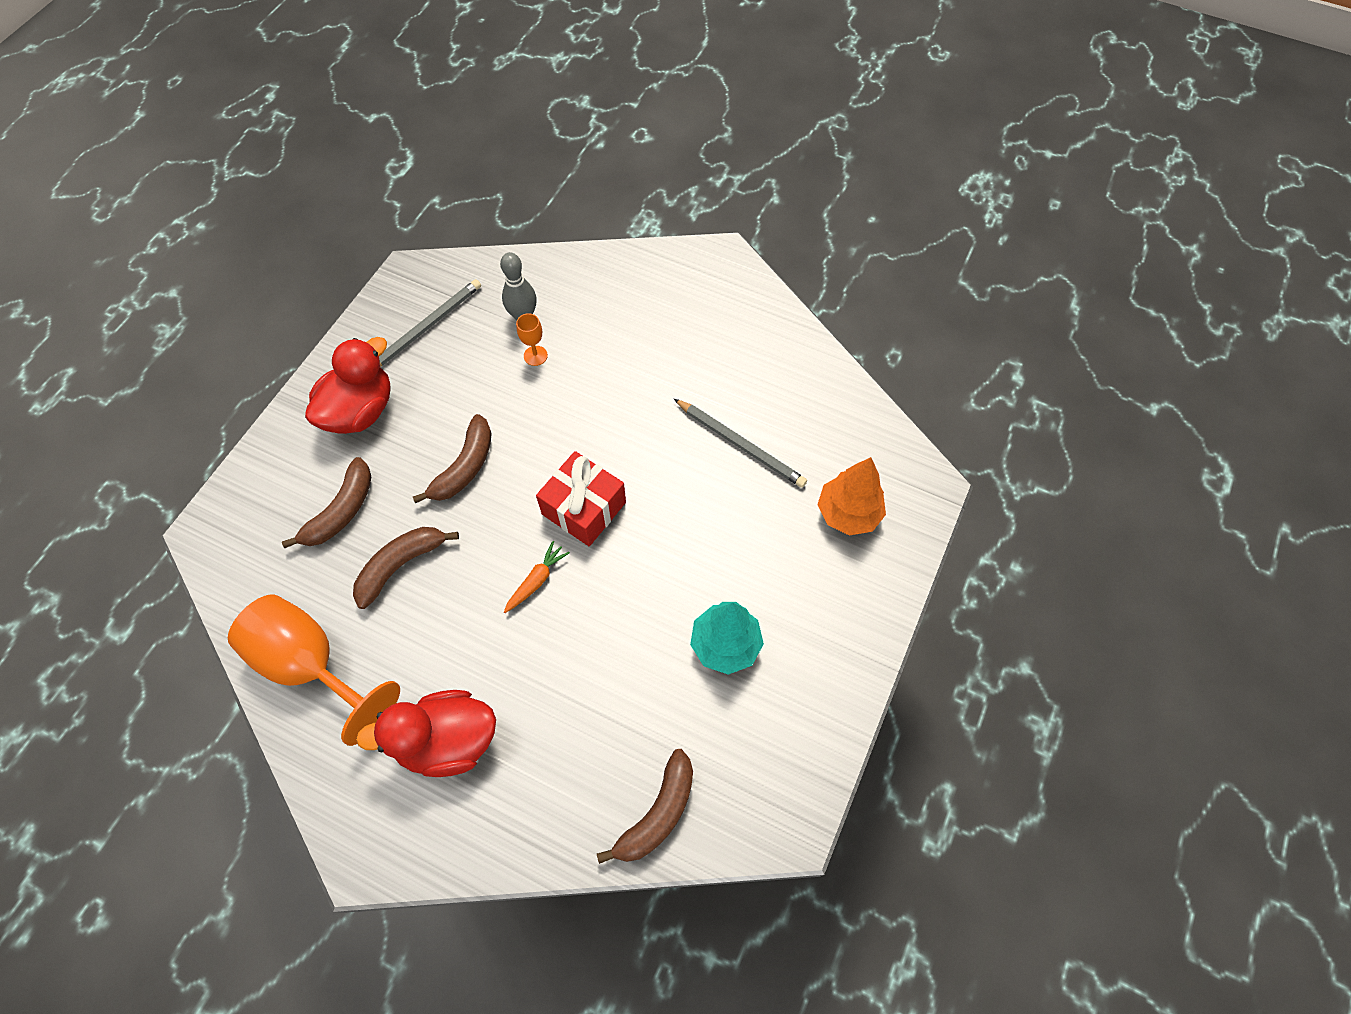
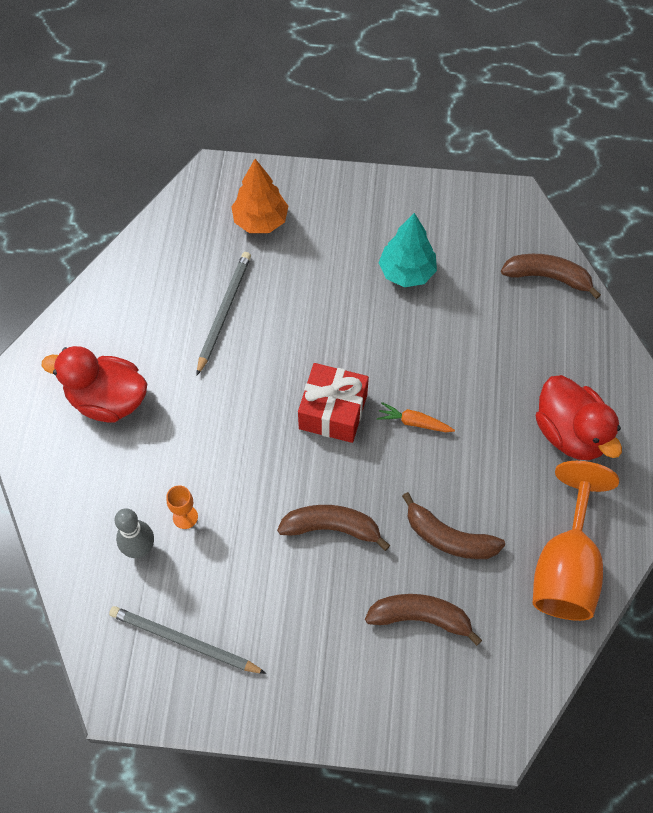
camera: 110 degrees left, 0 degrees up
(360, 411) = (308, 657): red duck -> red duck (107, 400)

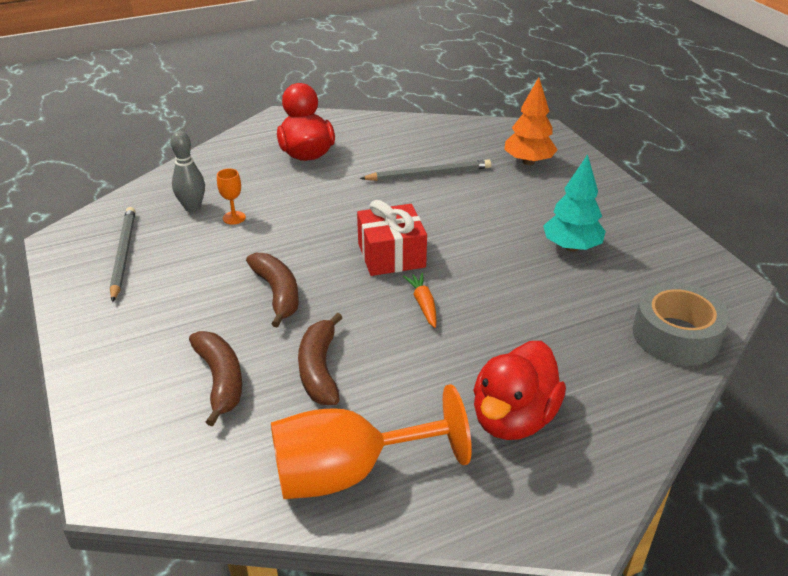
camera: 60 degrees right, 25 degrees down
(547, 277) = (675, 336): brown banana -> grey tape

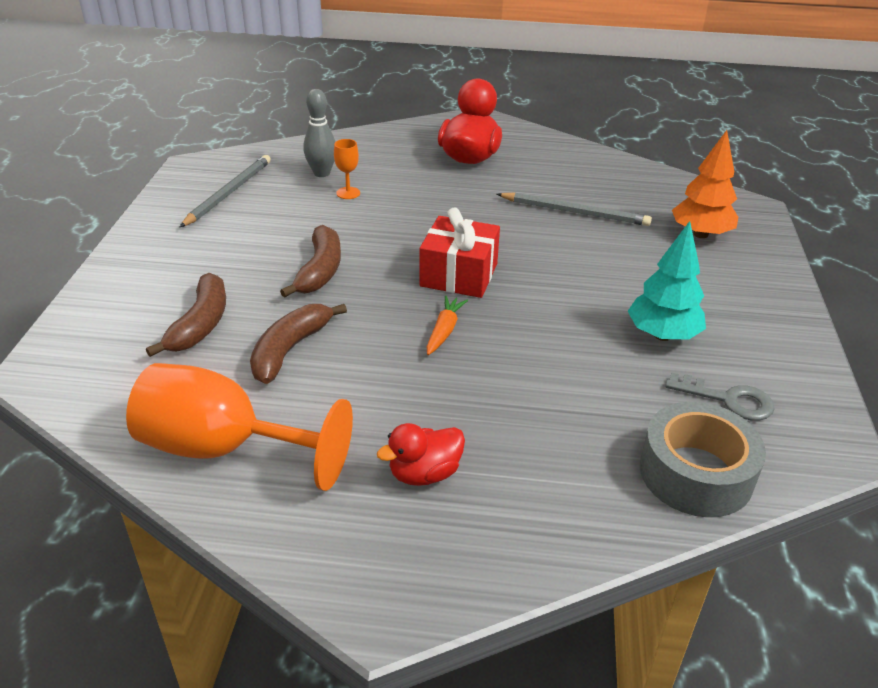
camera: 30 degrees right, 0 degrees up
(513, 418) = (424, 473): red duck -> red duck, size x0.60
(650, 277) = (728, 400): none -> grey key

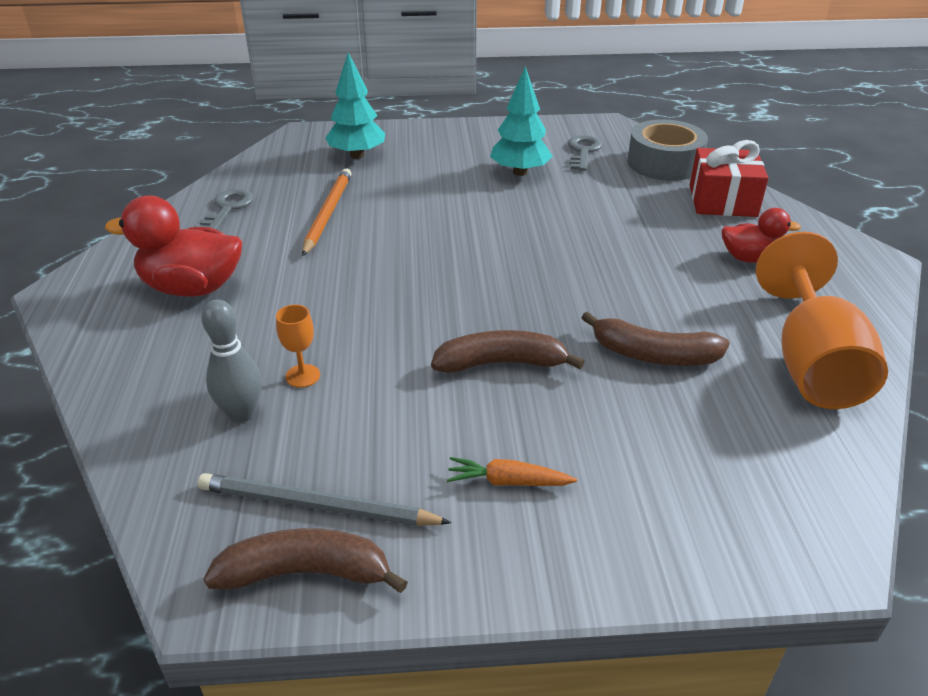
camera: 100 degrees left, 0 degrees up
(200, 324) = (651, 434): brown banana -> brown banana (305, 573)
(424, 473) = (749, 258): red duck -> red duck turned 45 degrees counterclockwise
(444, 331) = (570, 268): orange carrot -> orange carrot (508, 482)
(459, 275) = (472, 269): red gift -> red gift (722, 201)
(575, 212) = (328, 213): grey pencil -> orange pencil
(589, 169) = (228, 208): none -> grey key
(700, 234) = (357, 155): orange tree -> turquoise tree

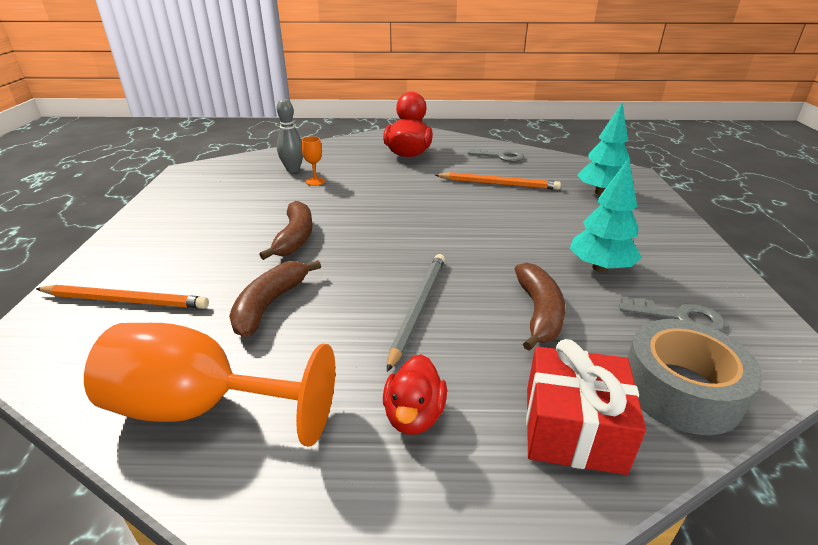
camera: 95 degrees right, 5 degrees down
(305, 573) = (180, 185): brown banana -> brown banana (538, 312)
(317, 506) = (216, 187): grey pencil -> grey pencil (418, 308)
(508, 482) = (189, 233): orange carrot -> none
(699, 484) = (126, 300): none -> orange pencil

